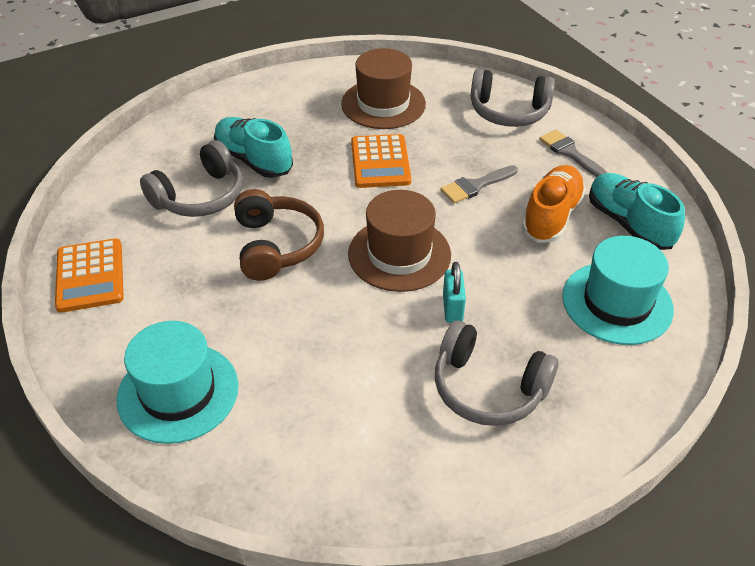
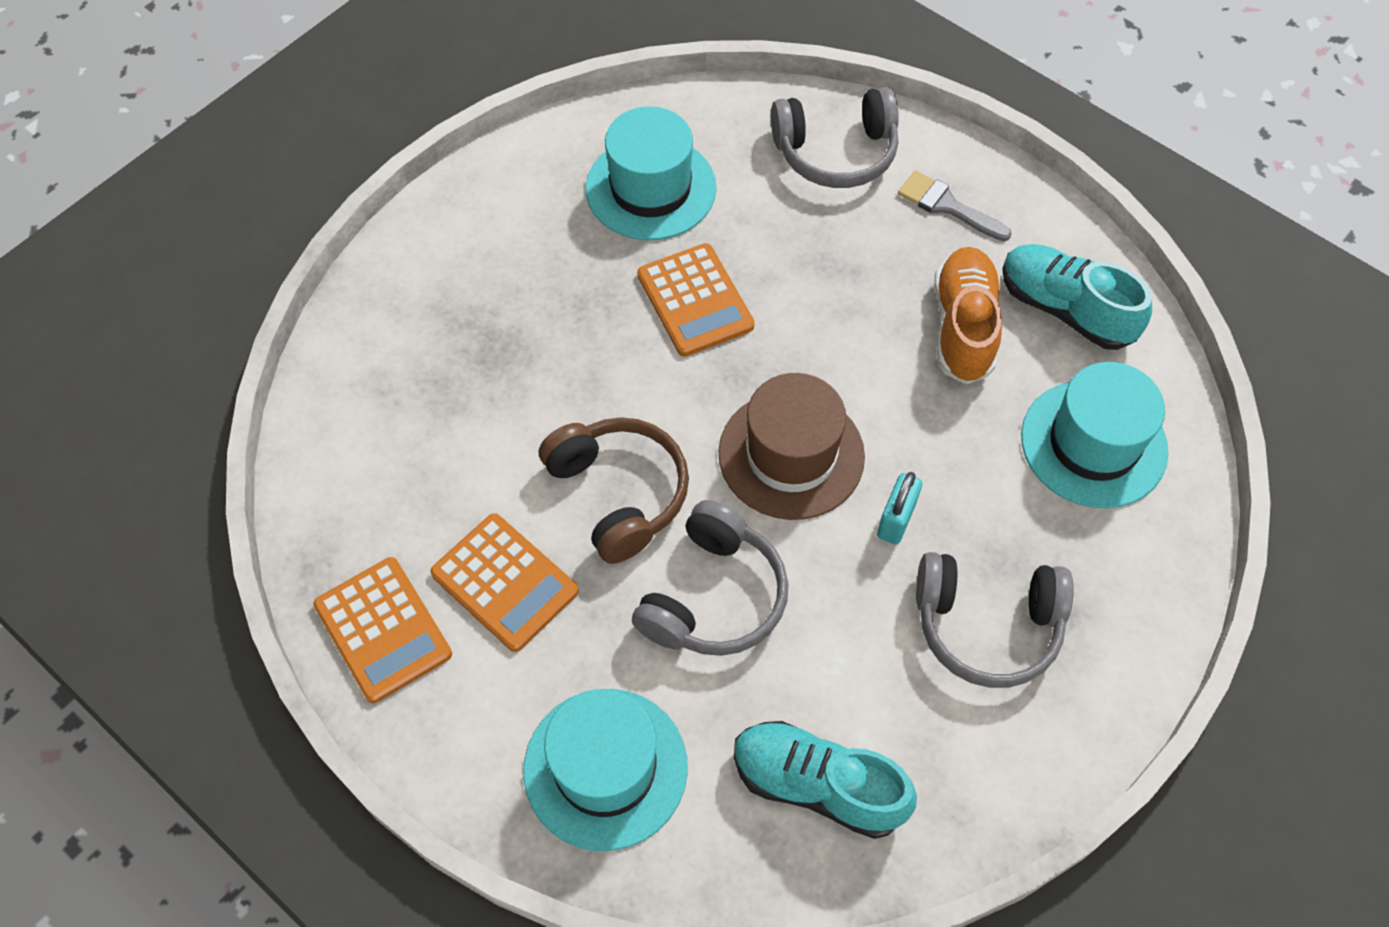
camera: 20 degrees left, 15 degrees up
(178, 272) = (505, 582): none -> orange calculator
(200, 196) = (466, 442): grey headphones -> grey headphones (713, 596)
(254, 160) = (511, 351): turquoise shoe -> turquoise shoe (818, 785)
(383, 104) = (651, 188): brown hat -> turquoise hat
(452, 308) = (896, 520): turquoise padlock -> turquoise padlock turned 45 degrees clockwise
(475, 186) = (844, 304): grey brush -> none

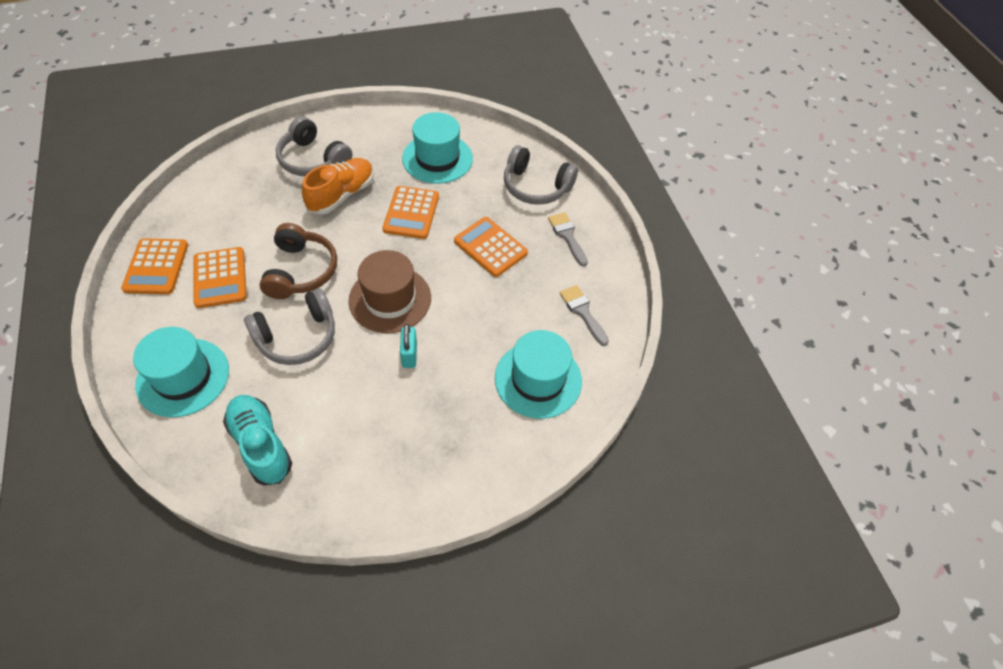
camera: 30 degrees right, 5 degrees down
(858, 287) = (490, 247): none -> orange calculator
(896, 520) = (409, 355): turquoise padlock -> turquoise padlock turned 60 degrees counterclockwise
(963, 327) = (524, 291): orange shoe -> orange shoe (341, 195)
(987, 625) = (406, 427): grey headphones -> grey headphones (313, 160)
(1065, 309) = (582, 312): turquoise shoe -> grey brush

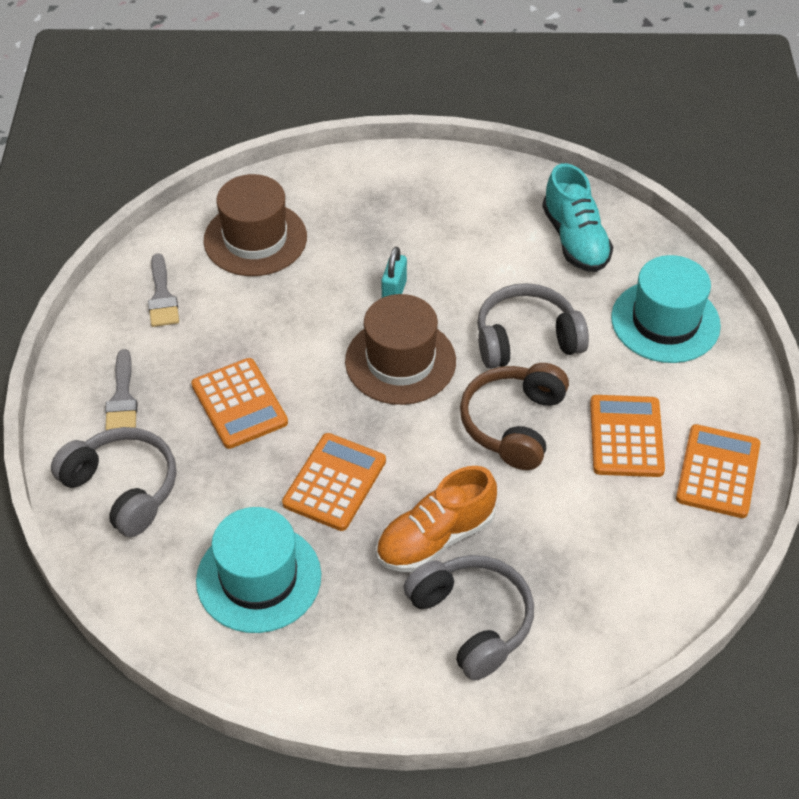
camera: 160 degrees left, 5 degrees down
(538, 379) = (255, 239): turquoise hat -> brown hat

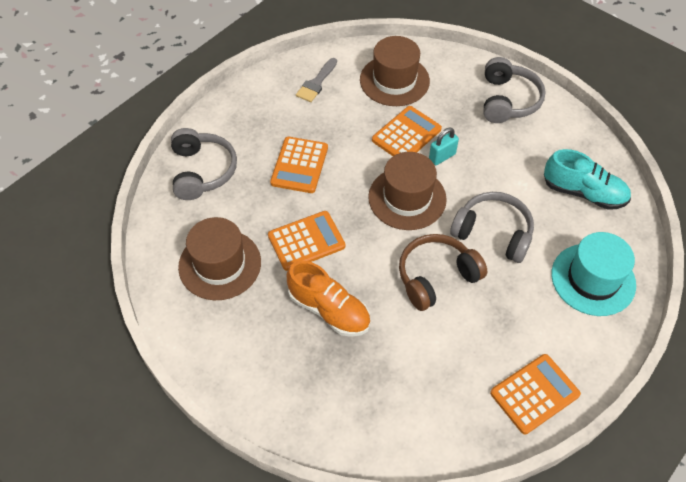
camera: 40 degrees right, 5 degrees up
(122, 398) = (246, 124): grey brush -> none
(259, 578) = (220, 264): turquoise hat -> brown hat
(435, 538) = (329, 310): orange shoe -> orange shoe turned 150 degrees counterclockwise
(472, 621) = (303, 370): grey headphones -> grey headphones (507, 100)
(575, 239) = (583, 193): turquoise shoe -> turquoise shoe turned 90 degrees counterclockwise
(626, 437) = (497, 331): orange calculator -> orange calculator (406, 135)

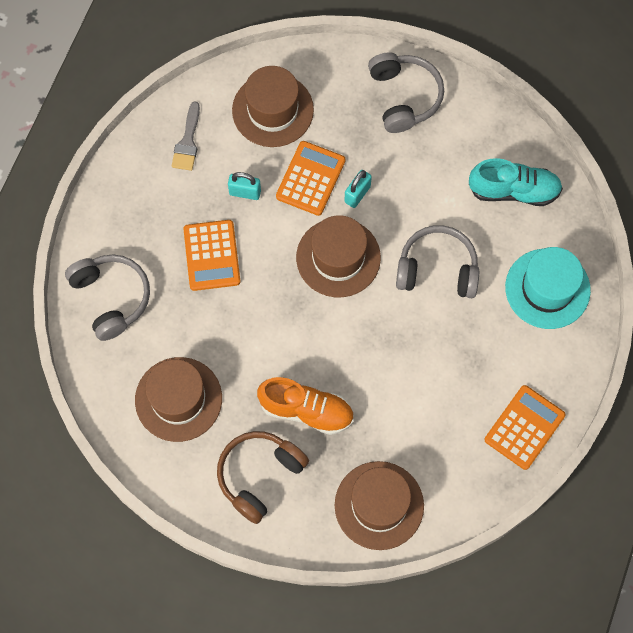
camera: 20 degrees left, 15 degrees up
(306, 241) = (254, 343): orange calculator -> none
(347, 129) = (245, 192): none -> turquoise padlock
(364, 417) = (379, 505): none -> brown hat
(436, 277) = (397, 338): brown headphones -> brown headphones (259, 476)

